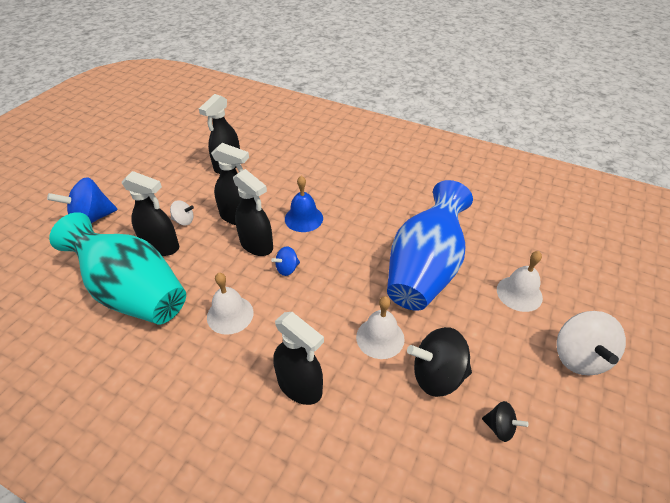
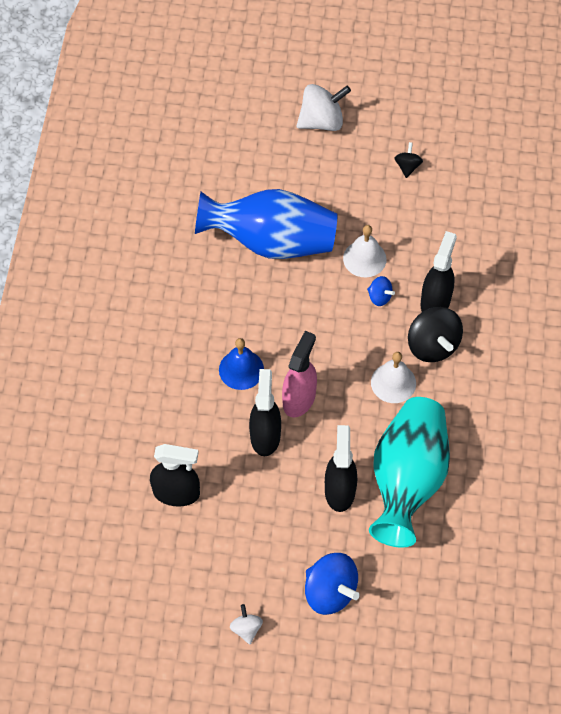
camera: 110 degrees left, 15 degrees up
(184, 221) = (293, 489): white spinning top -> white spinning top (246, 629)
(257, 245) = (299, 398): black spray bottle -> pink spray bottle
(287, 269) = (319, 357): blue spinning top -> blue spinning top (379, 297)
(437, 375) = (382, 211): black spinning top -> black spinning top (432, 345)
(519, 293) = (270, 165): white bell -> none

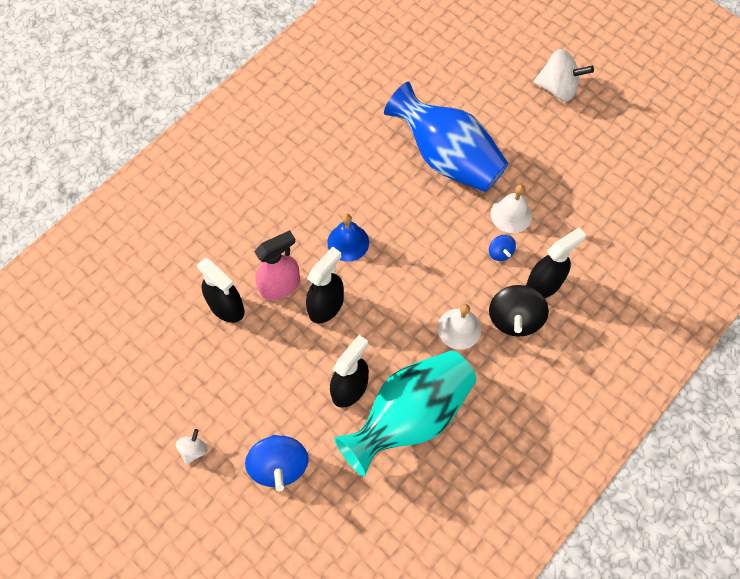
camera: 35 degrees right, 5 degrees up
(299, 398) = (375, 293): pink spray bottle -> pink spray bottle (280, 286)
(407, 167) = (601, 162): black spinning top -> none

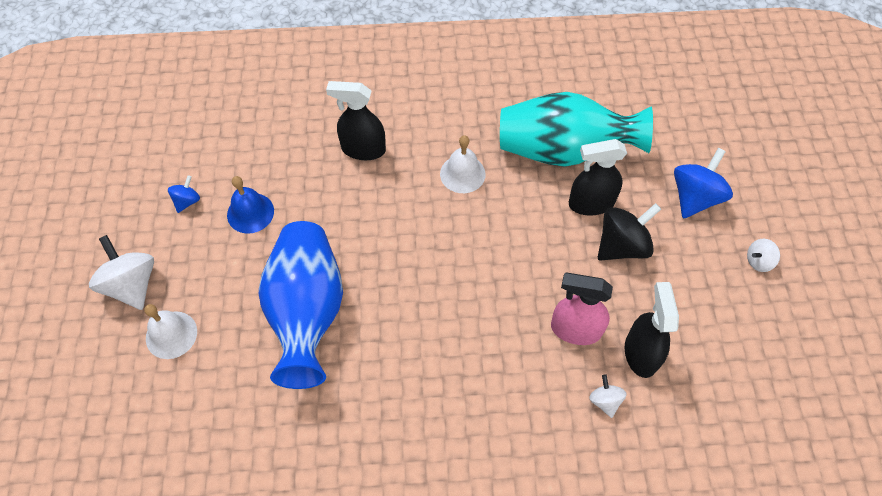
camera: 135 degrees left, 5 degrees down
(226, 258) = (605, 401): none -> white spinning top
(326, 306) = (550, 278): black spray bottle -> none
(348, 242) = (478, 315): blue bell -> blue bell (250, 213)
(500, 252) = (365, 197): blue spinning top -> blue spinning top (187, 201)
(511, 214) = (319, 217): white bell -> white bell (171, 334)
(514, 319) = (414, 146): black spinning top -> black spinning top (622, 245)

